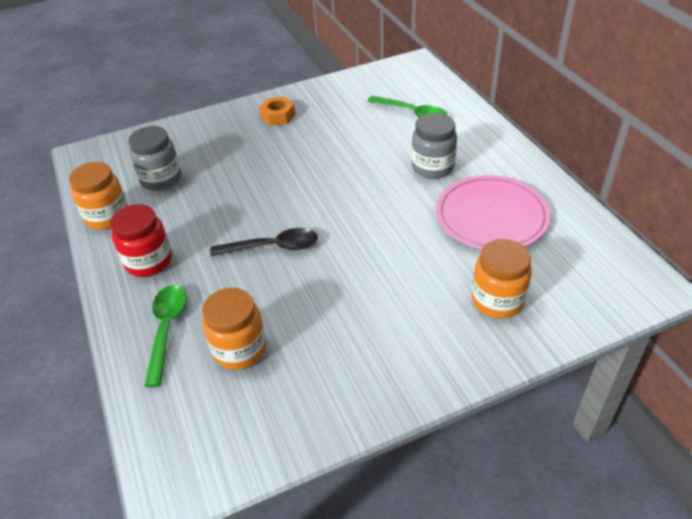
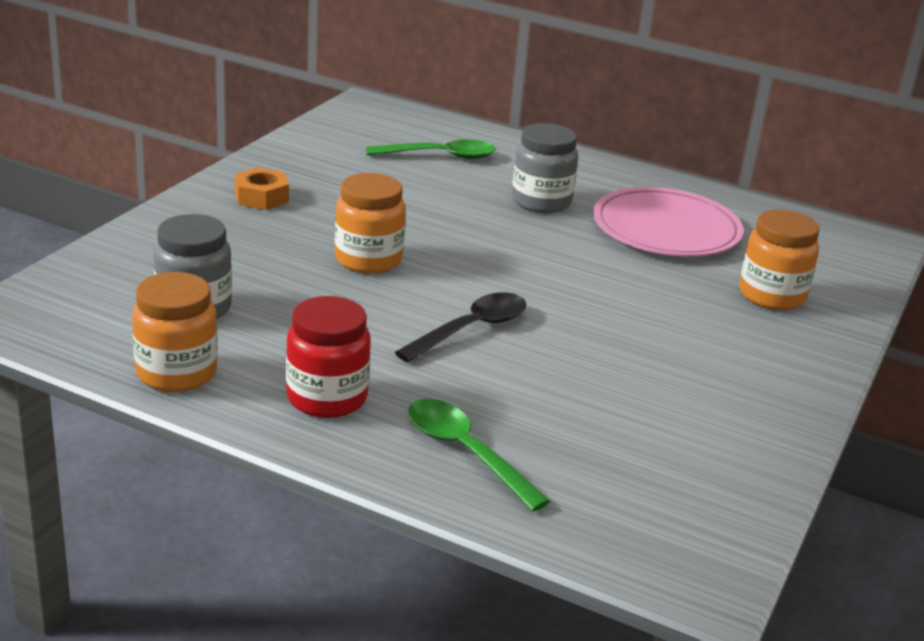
camera: 45 degrees left, 15 degrees down
(239, 349) = (583, 434): orange jar -> orange jar (368, 260)

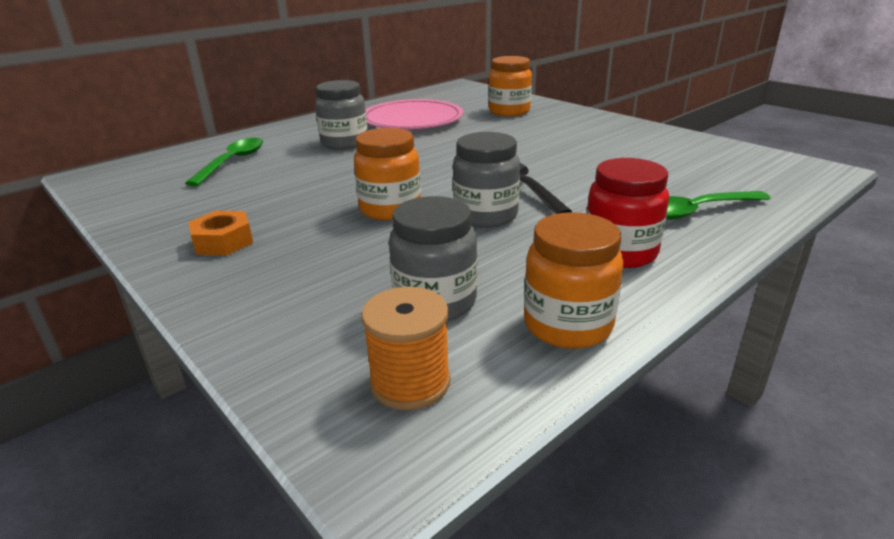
camera: 65 degrees left, 0 degrees up
(83, 313) = (410, 382): none -> orange spool
(379, 314) = (485, 215): none -> grey jar

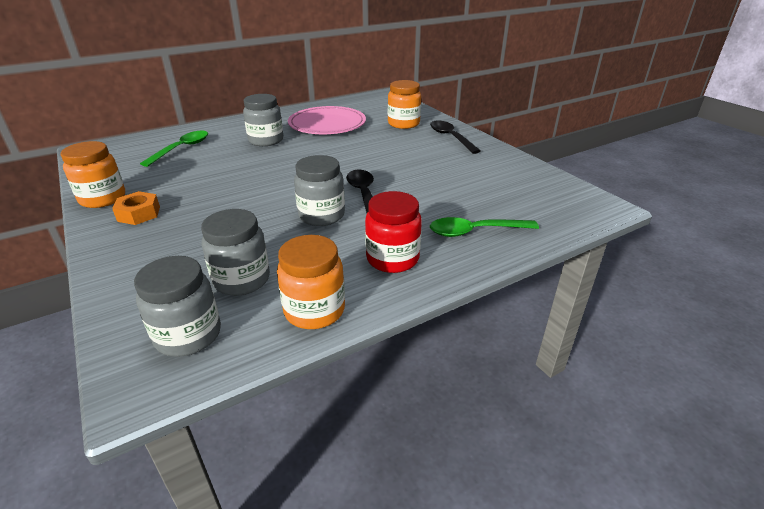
camera: 10 degrees right, 5 degrees up
(390, 209) = (261, 201): orange jar -> orange jar (103, 198)
(410, 382) = (188, 335): orange spool -> grey jar
(578, 120) = (450, 137): none -> black spoon

